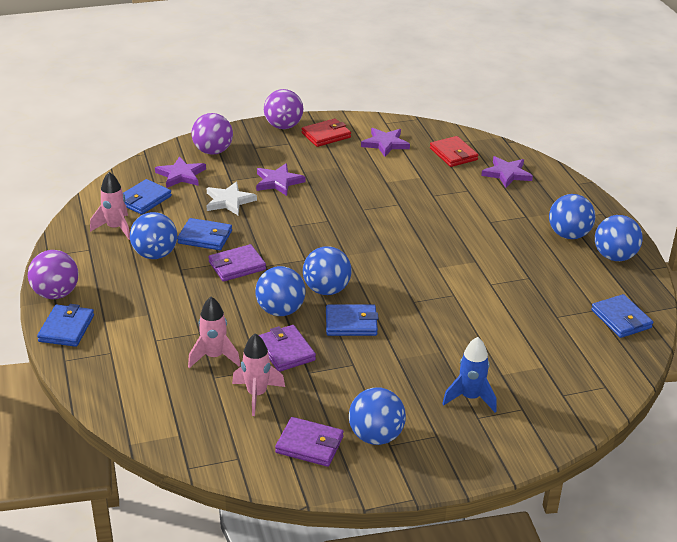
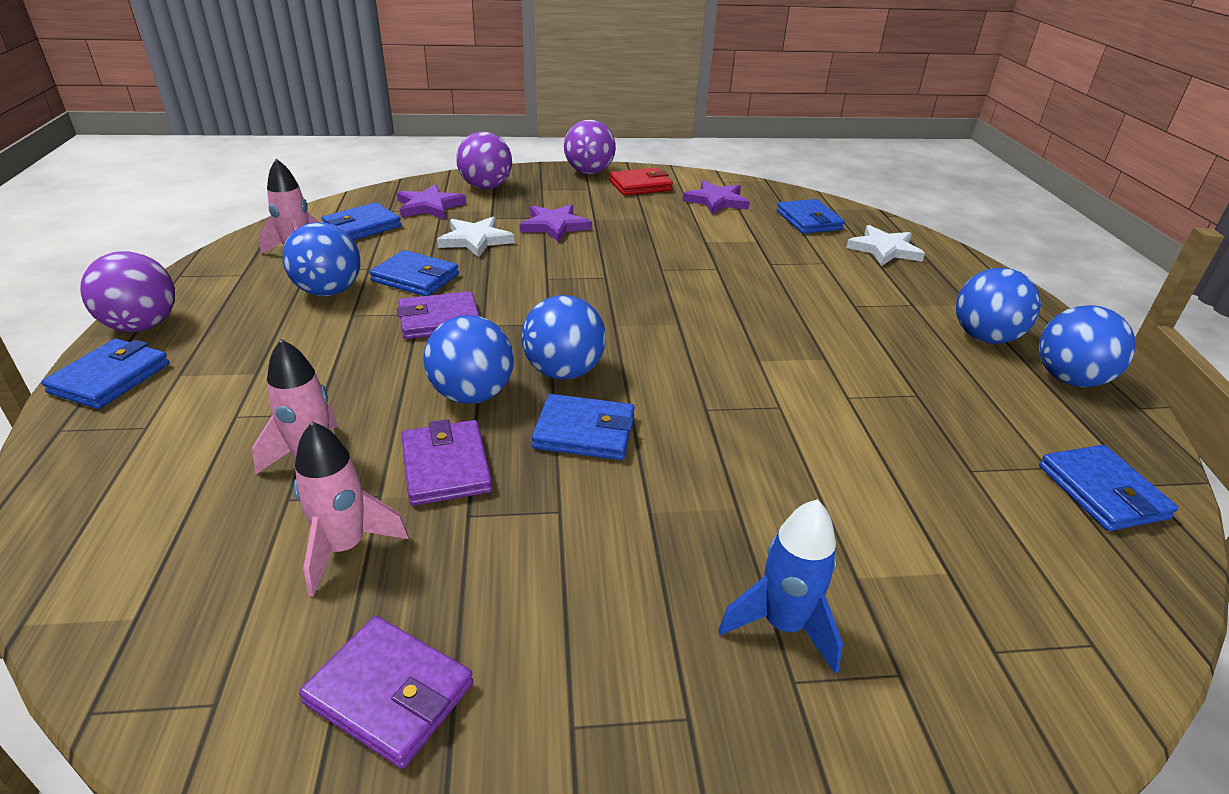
camera: 10 degrees right, 0 degrees up
(376, 436) = (547, 695): blue ball -> none
(453, 154) = (809, 220): red wallet -> blue wallet
(507, 174) = (884, 249): purple star -> white star

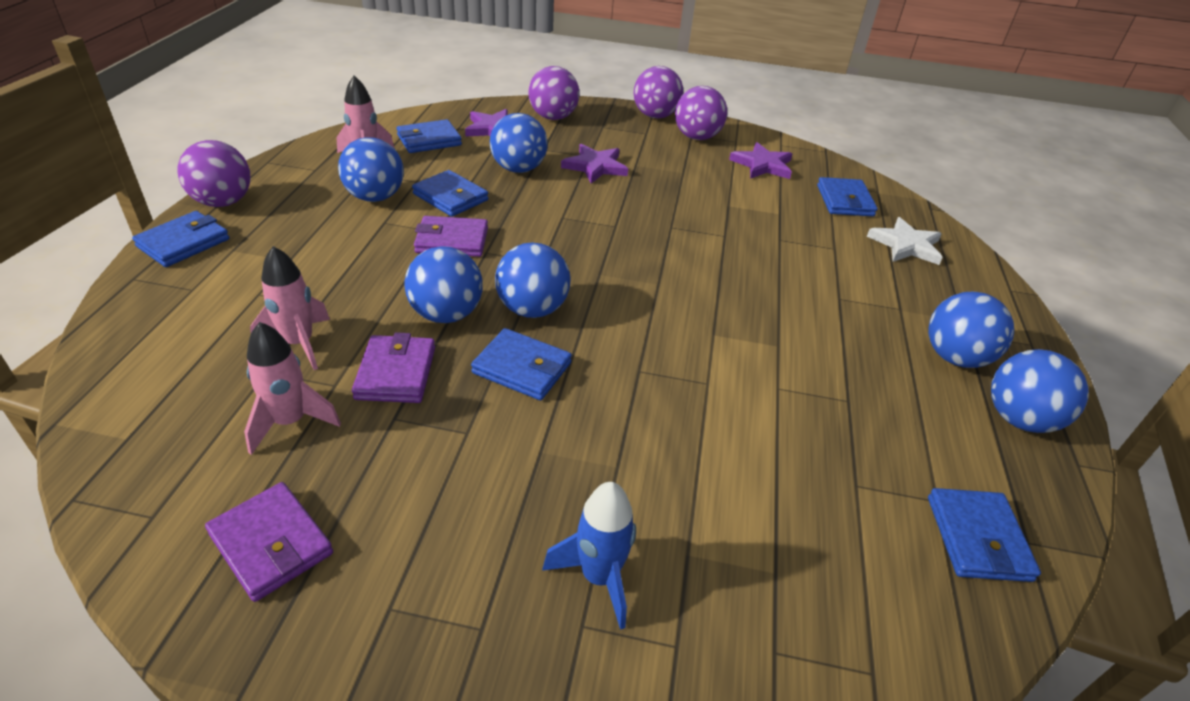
camera: 15 degrees right, 5 degrees up
(475, 240) = (518, 169): white star -> blue ball
(640, 185) = (696, 137): red wallet -> purple ball

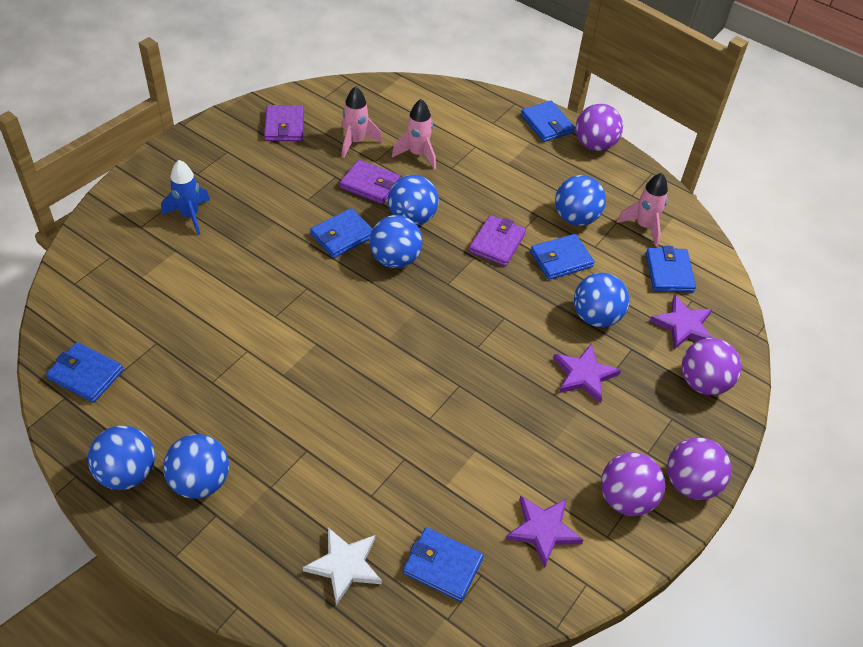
camera: 115 degrees right, 10 degrees up
(271, 544) = (284, 126): purple wallet -> purple wallet turned 75 degrees counterclockwise

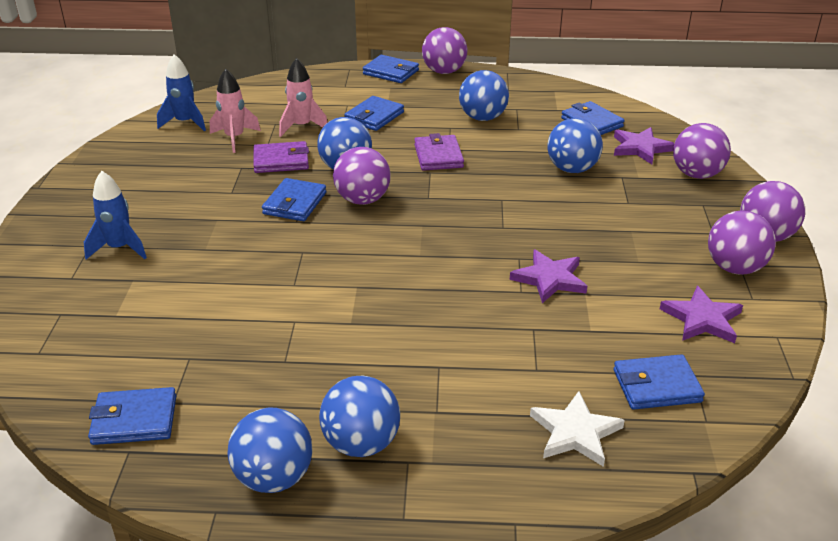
camera: 30 degrees left, 15 degrees down
(284, 126) = (150, 152): purple wallet -> none
(333, 106) = (185, 123): none -> blue rocket
(395, 259) = (362, 200): blue ball -> purple ball
(561, 259) = (502, 146): blue wallet -> blue wallet (374, 117)
(584, 375) = (608, 207): purple star -> purple star (549, 279)
(644, 226) = (540, 104): pink rocket -> none

